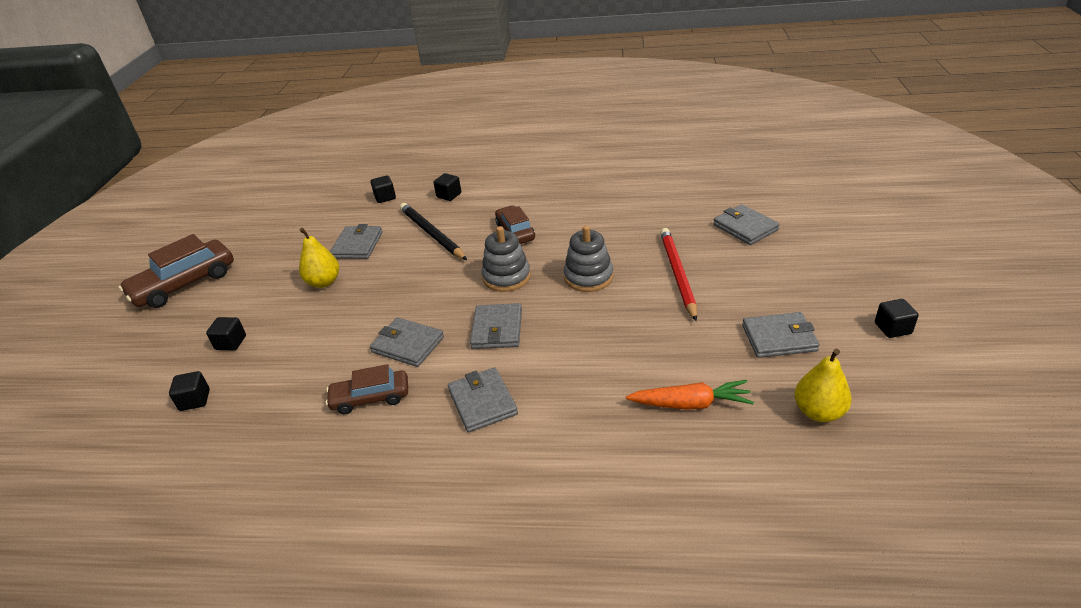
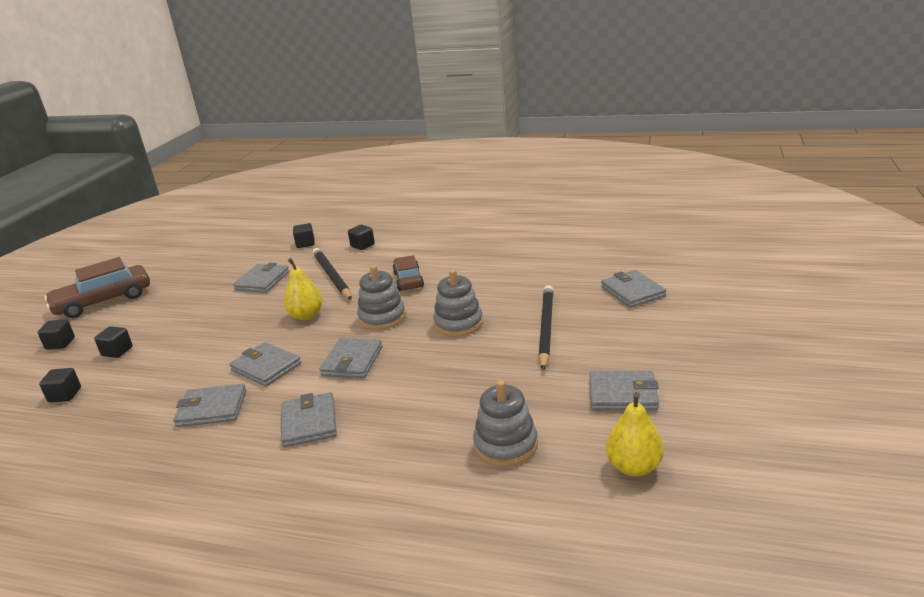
camera: 10 degrees right, 10 degrees down
(324, 282) = (219, 309): yellow pear -> yellow pear (306, 316)
(370, 398) = (212, 408): brown car -> grey wallet
(677, 274) = (546, 328): red pencil -> black pencil
(690, 404) = (506, 445): orange carrot -> grey stacking toy
(892, 328) = (747, 396): black cube -> black cube (60, 343)

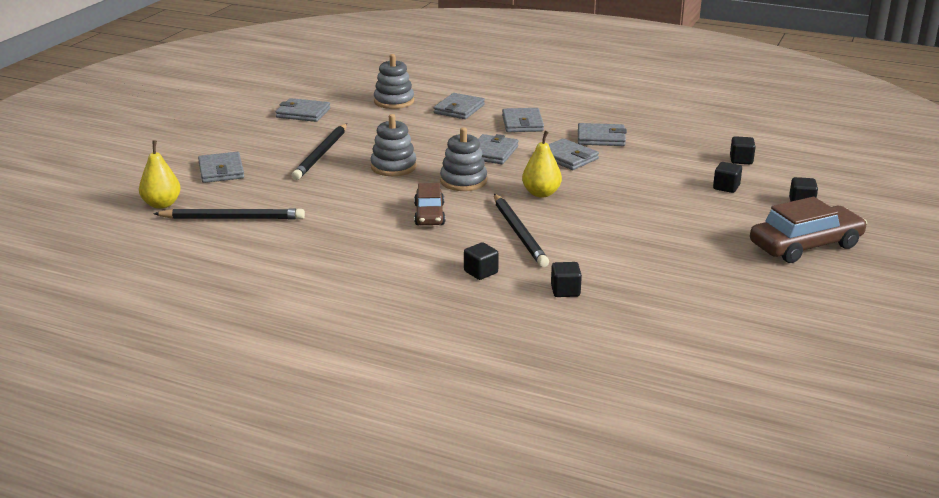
camera: 175 degrees left, 0 degrees up
(262, 281) = (606, 240): grey wallet -> grey wallet (459, 109)
(572, 252) = (233, 218): none -> black pencil
(633, 467) = (328, 88): yellow pear -> yellow pear (162, 204)

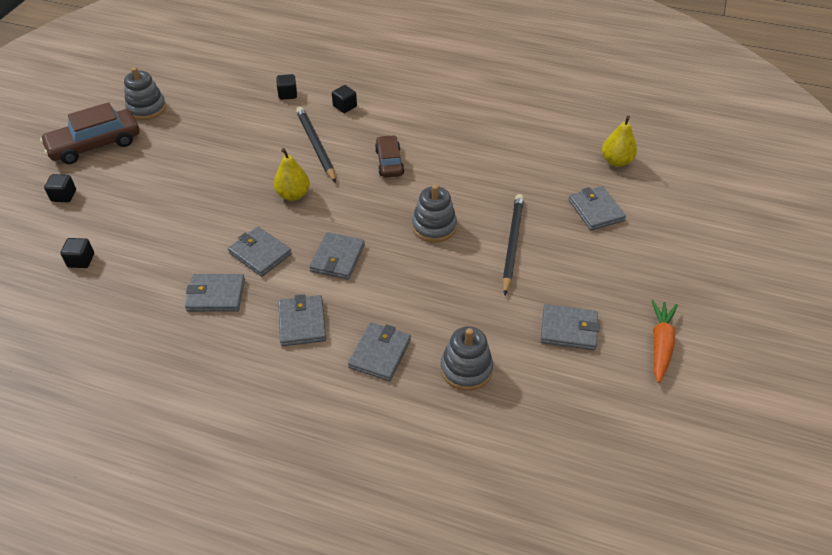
camera: 175 degrees right, 20 degrees up
(233, 218) = (547, 149): black pencil -> none
(236, 105) = (660, 344): none -> orange carrot
(463, 181) = (364, 208): grey stacking toy -> grey stacking toy (146, 108)
(726, 187) = (120, 214): black cube -> none

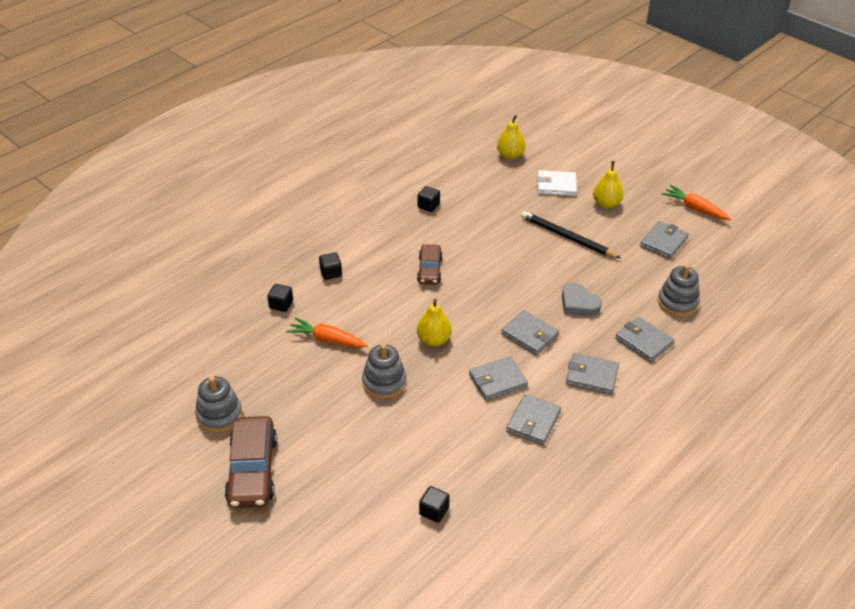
camera: 65 degrees left, 5 degrees down
(64, 196) = (323, 510): black cube -> black cube (428, 206)
(259, 133) = (327, 340): none -> orange carrot
(315, 145) = (374, 307): black pencil -> none
(389, 162) = (429, 270): brown car -> brown car turned 105 degrees counterclockwise
(408, 282) = (578, 304): none -> grey heart
(434, 227) = (525, 270): grey stacking toy -> grey stacking toy (384, 382)
(596, 210) = (556, 185): grey wallet -> white wallet
(598, 260) = (606, 204): none -> yellow pear

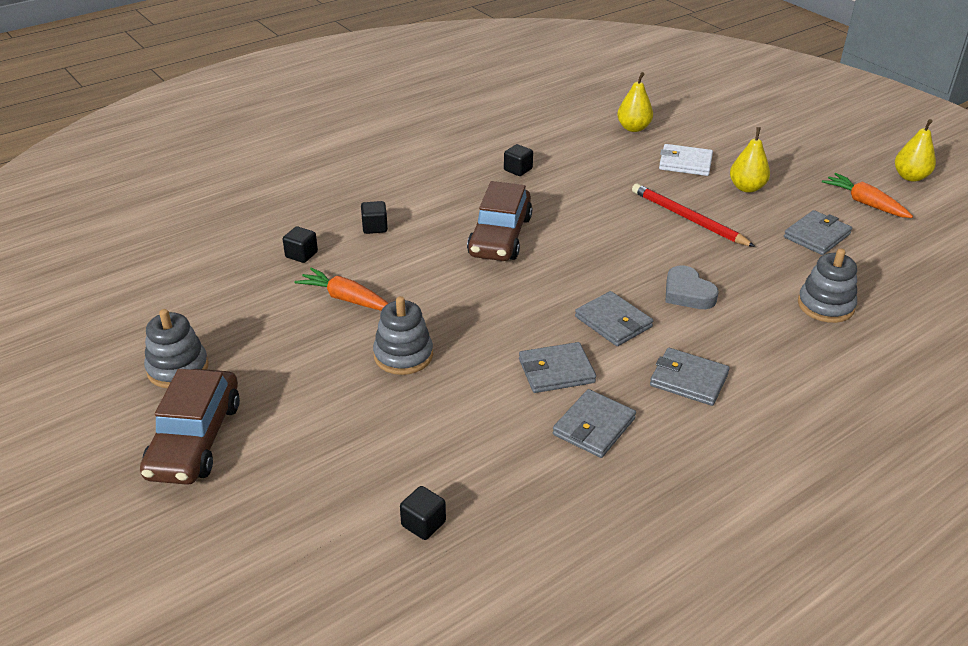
camera: 10 degrees right, 5 degrees down
(429, 270) = (500, 236): brown car -> brown car, size x1.62
(433, 340) = (483, 314): yellow pear -> yellow pear (910, 177)
(567, 237) = (688, 218): black pencil -> red pencil
(644, 341) = (770, 346): grey wallet -> none

